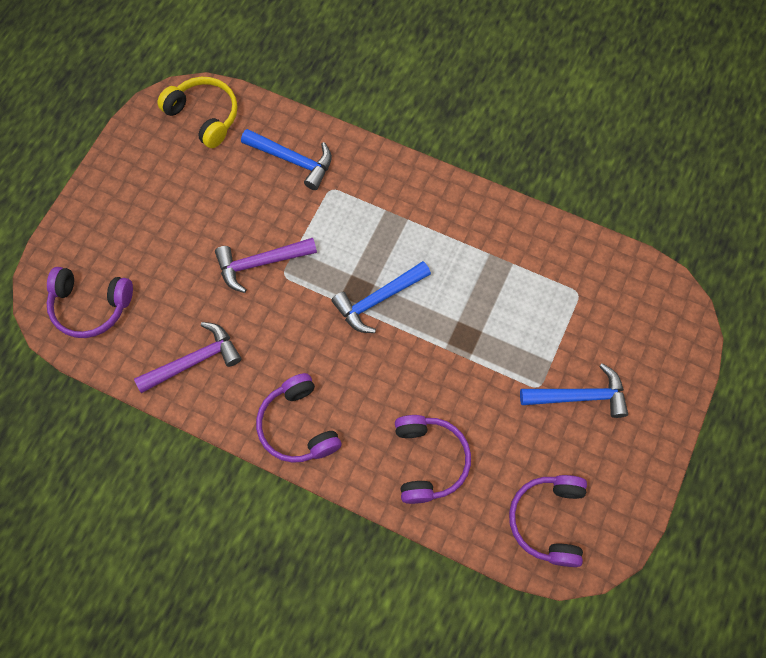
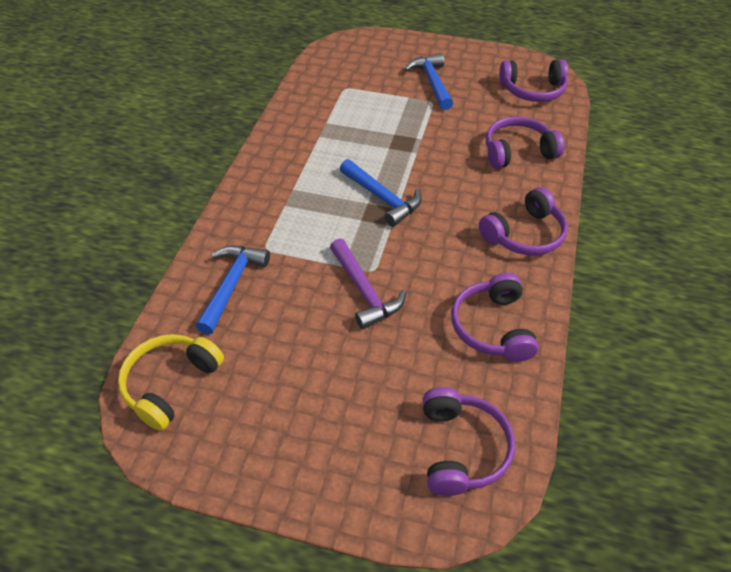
camera: 100 degrees left, 20 degrees down
(194, 361) = (492, 327): purple hammer -> purple headphones

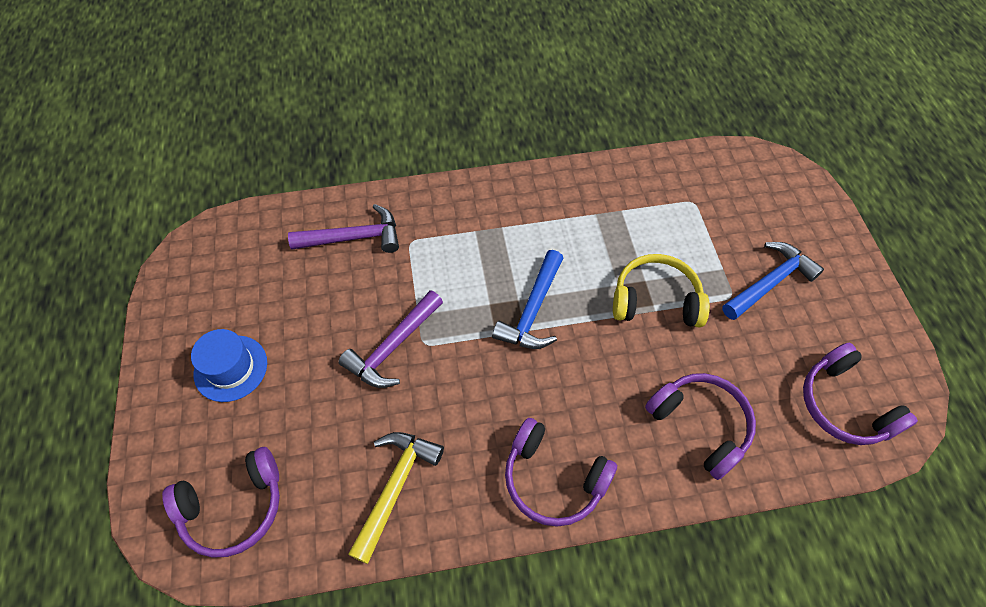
camera: 65 degrees right, 10 degrees up
(170, 384) = (233, 247): yellow headphones -> yellow headphones (656, 300)
(232, 285) = (353, 238): blue hammer -> purple hammer
(315, 419) = (231, 368): none -> blue hat
(492, 327) = (395, 487): purple headphones -> yellow hammer

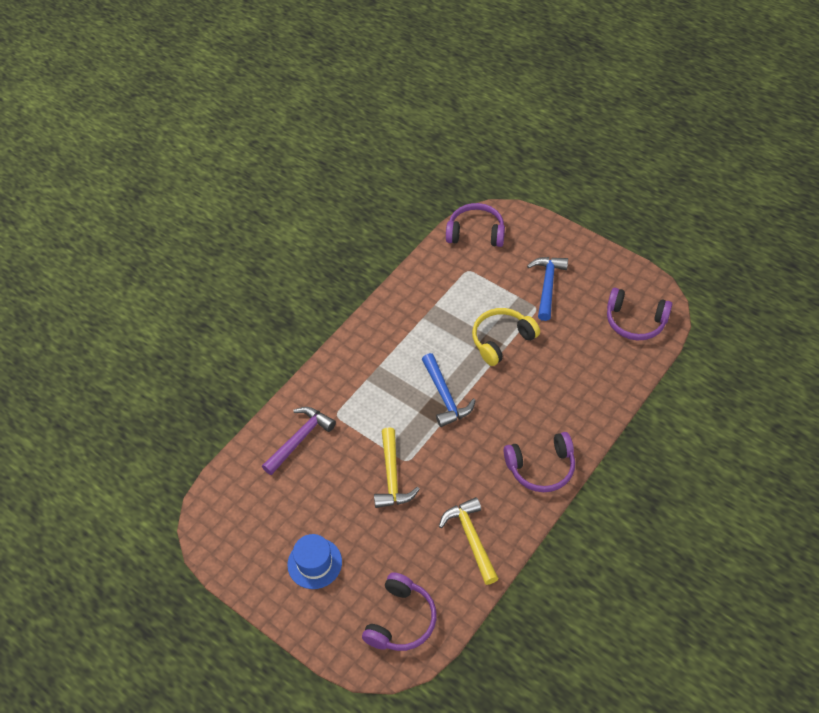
camera: 40 degrees left, 5 degrees down
(393, 347) = (392, 476): purple hammer -> yellow hammer
(700, 425) = (582, 385): purple headphones -> purple headphones (476, 233)

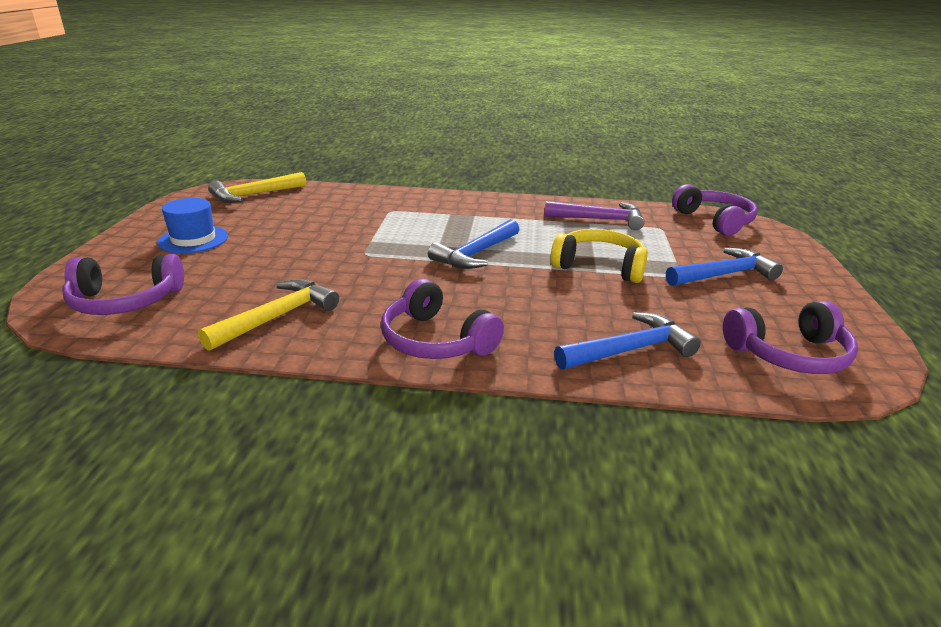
camera: 55 degrees right, 25 degrees down
(300, 439) = (345, 203): purple hammer -> purple hammer (599, 220)
(392, 476) = (336, 251): yellow hammer -> yellow hammer (254, 195)
(597, 385) = (629, 350): none -> blue hammer
(635, 321) = (789, 354): purple headphones -> purple headphones turned 90 degrees counterclockwise

